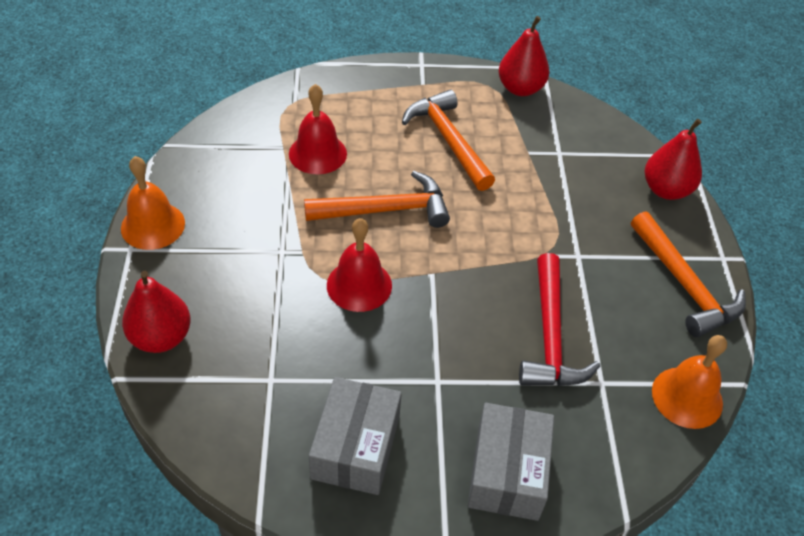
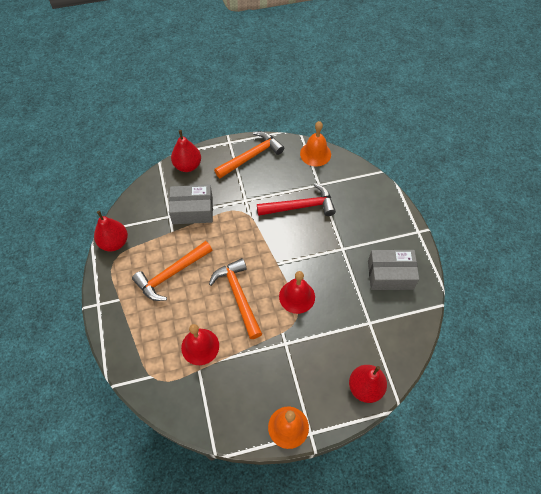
camera: 100 degrees left, 10 degrees up
(507, 472) = (378, 214): grey box -> grey box (192, 210)

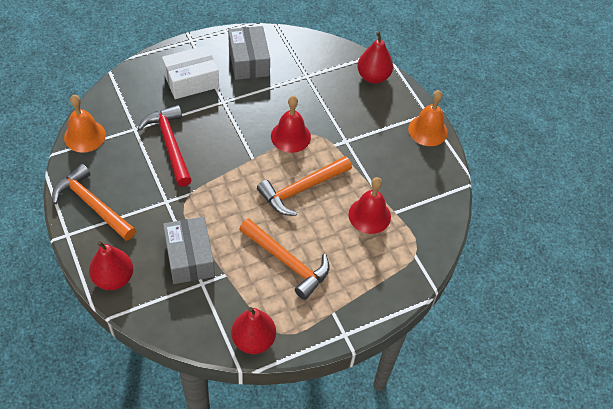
camera: 105 degrees left, 5 degrees down
(368, 227) = (191, 81): none -> white box

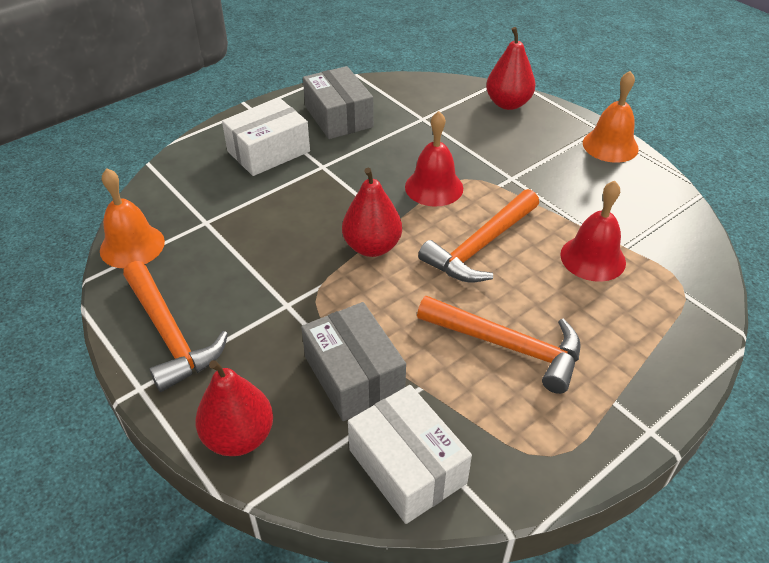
camera: 10 degrees left, 10 degrees down
(92, 204) = (170, 334): orange hammer -> orange hammer turned 150 degrees counterclockwise
(170, 144) = (265, 230): red hammer -> none
(199, 319) = (407, 466): none -> white box
(253, 340) = (511, 477): red pear -> red pear (372, 247)

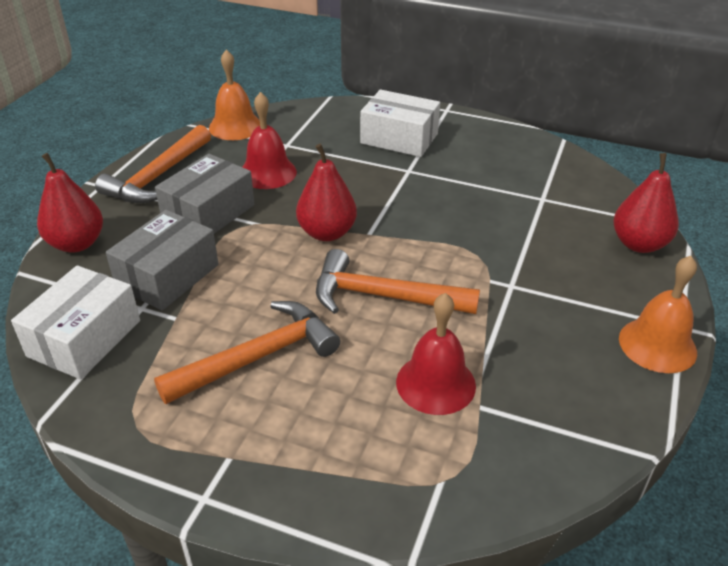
camera: 60 degrees right, 5 degrees down
(339, 117) = (487, 153): grey box -> grey box (209, 213)
(434, 187) = (443, 240): red bell -> red bell (267, 172)
(508, 346) = (258, 357): orange hammer -> orange hammer turned 120 degrees counterclockwise

